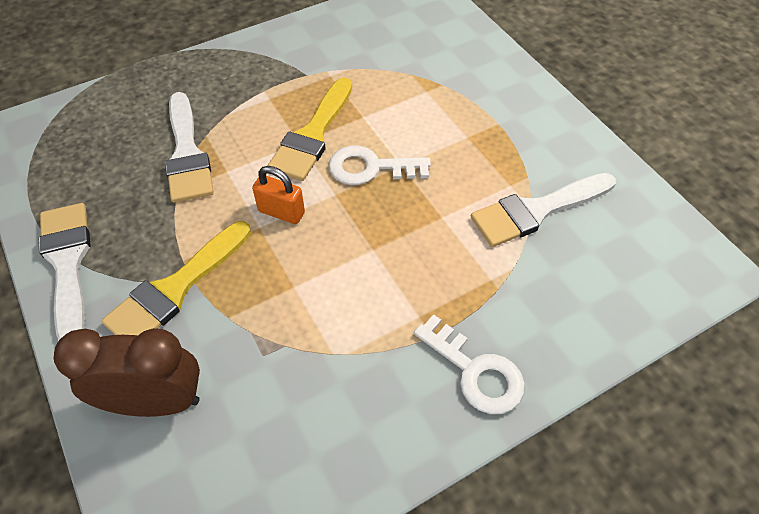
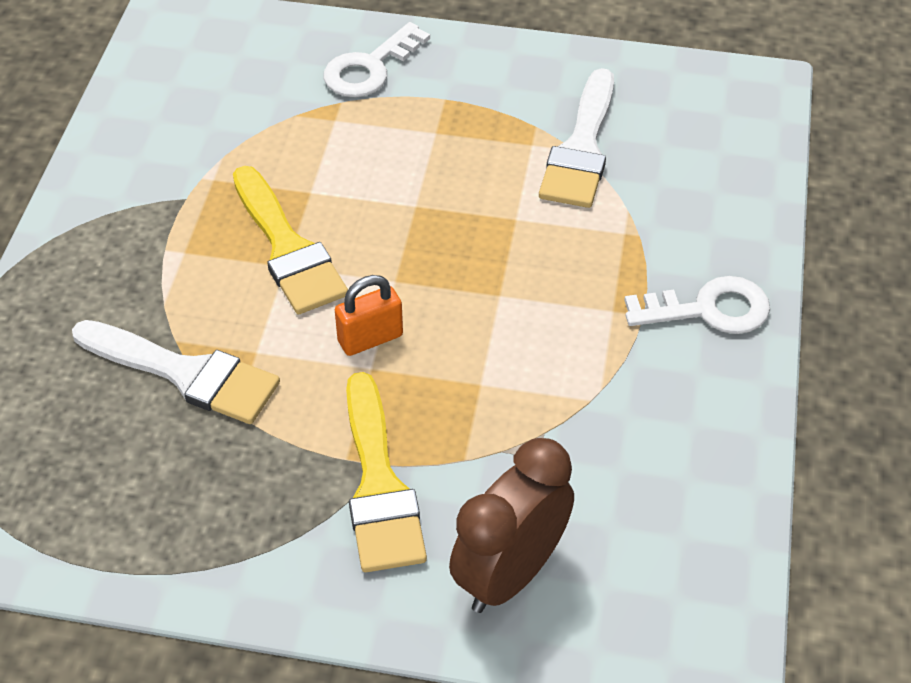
camera: 50 degrees left, 5 degrees down
(67, 264) = (236, 570): white brush -> none
(371, 168) = (391, 231): white key -> white key (370, 68)

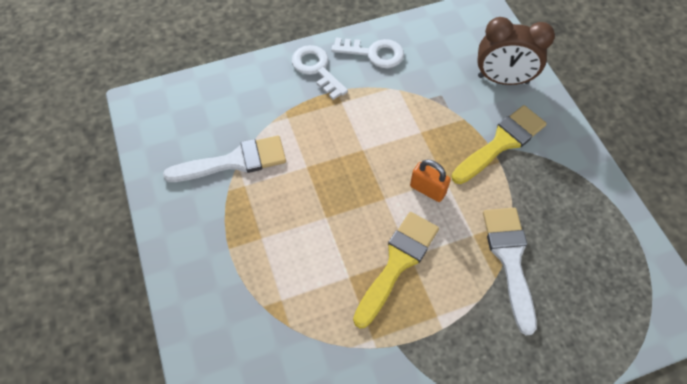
camera: 120 degrees left, 10 degrees up
(370, 68) = (221, 308): white key -> white key (373, 53)

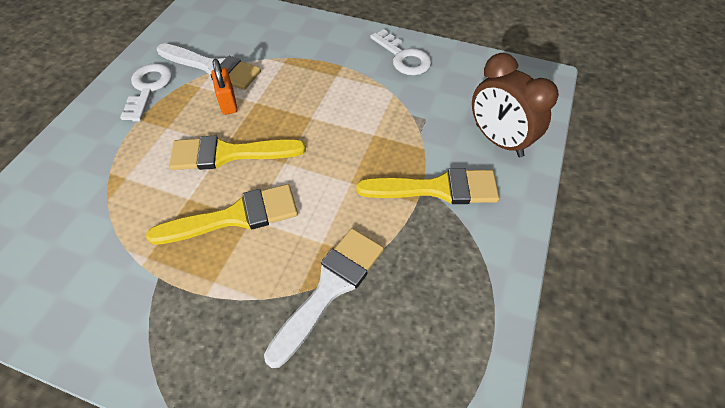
camera: 40 degrees right, 5 degrees down
(316, 69) = (345, 43): white key -> white key (148, 88)
(336, 222) = (228, 154): none -> yellow brush
(427, 190) = (327, 180): orange padlock -> orange padlock (228, 102)

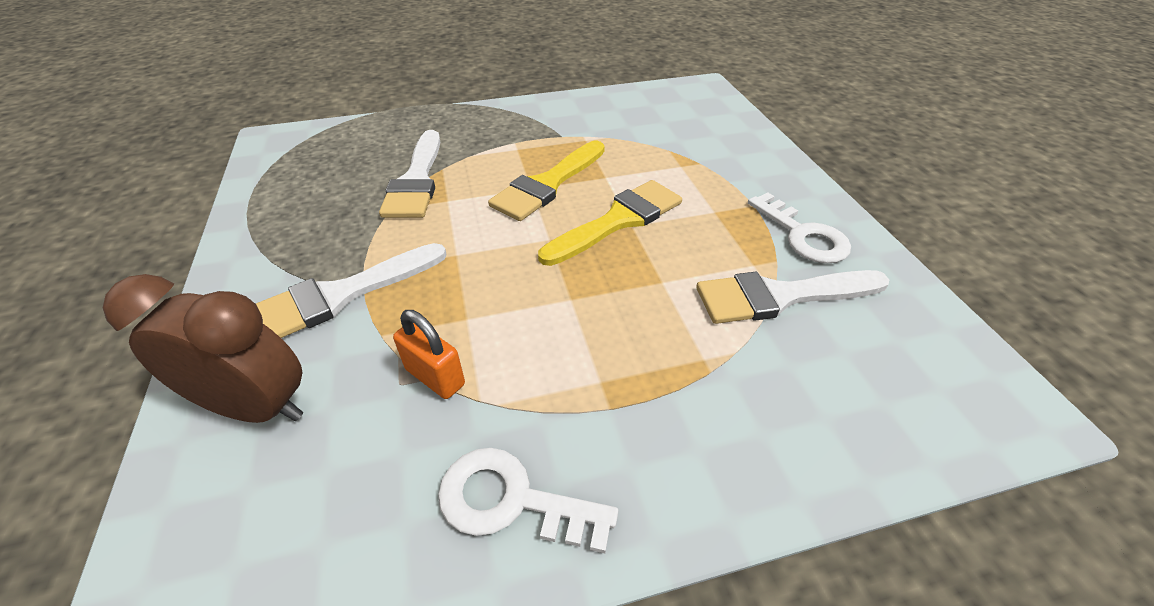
camera: 145 degrees right, 10 degrees down
(228, 102) = (693, 265): orange padlock -> orange padlock (435, 377)
(437, 188) = (342, 295): yellow brush -> white brush

